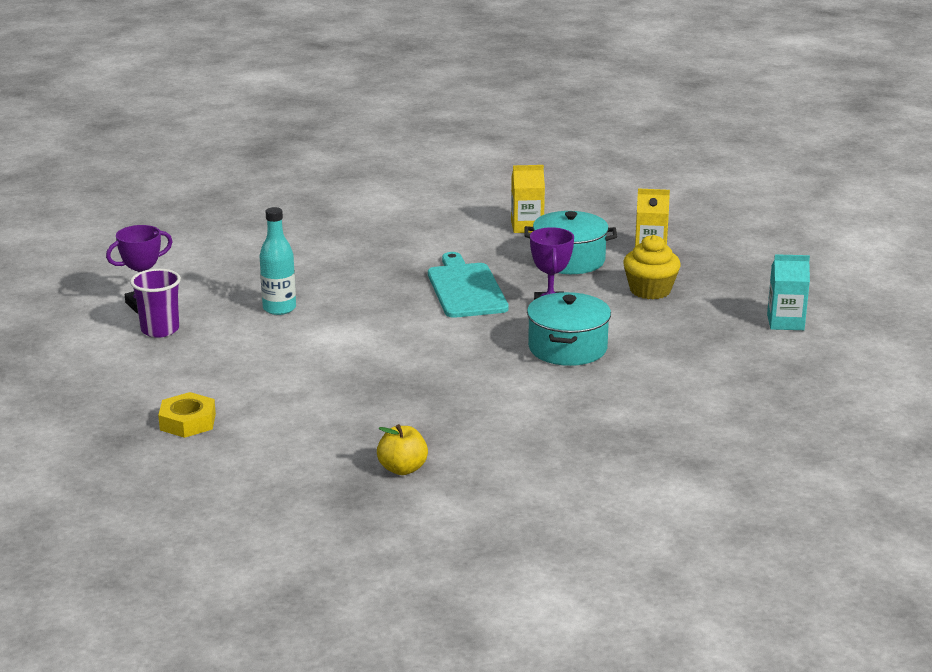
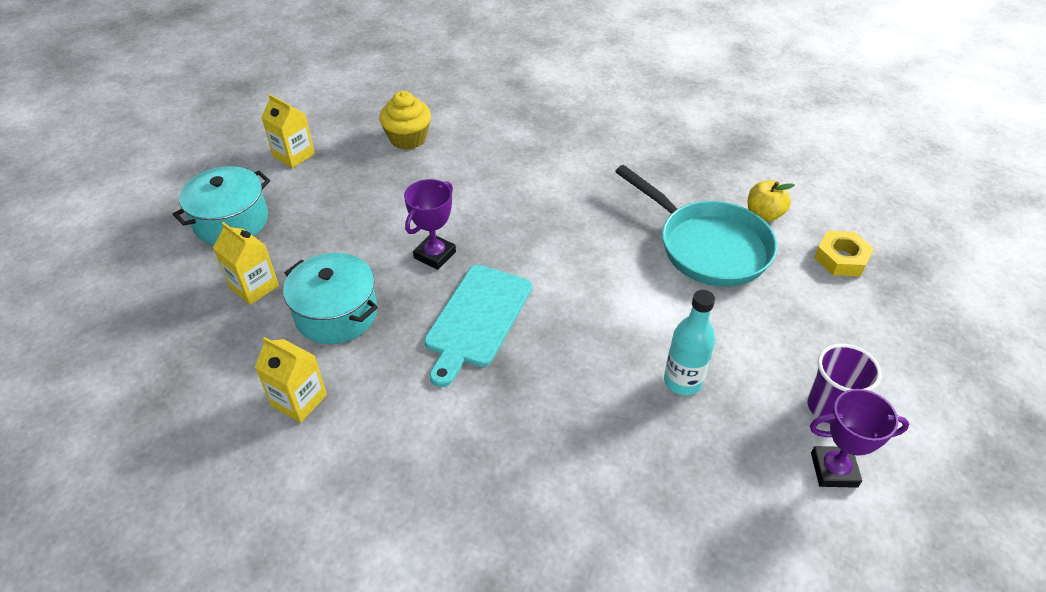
camera: 145 degrees left, 20 degrees up
(323, 388) = (707, 246): none -> turquoise pan
(402, 469) = (699, 150): yellow apple -> yellow apple (764, 214)
(567, 348) = (477, 202): turquoise pot -> turquoise pot (231, 221)
(650, 290) = (330, 235): yellow cupcake -> yellow cupcake (408, 138)
(785, 322) = (294, 155): turquoise carton -> yellow carton

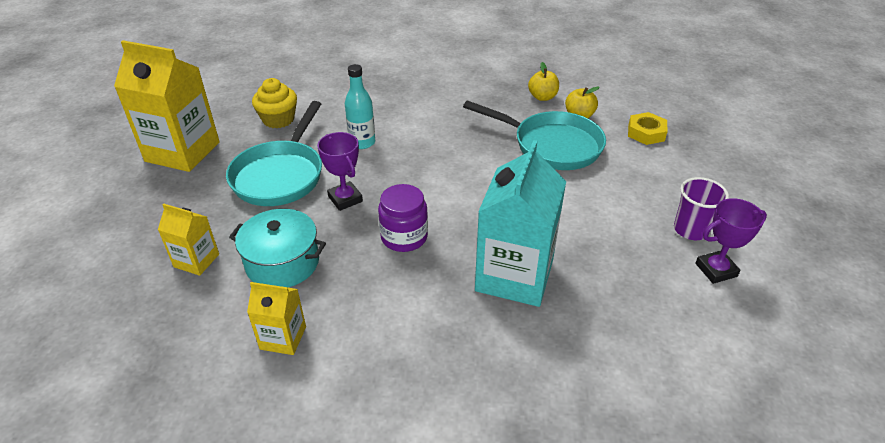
camera: 20 degrees left, 5 degrees down
(231, 221) = (149, 214): turquoise pot -> none
(294, 155) = (182, 152): yellow carton -> yellow carton, size x1.99
(379, 208) = (280, 175): none -> turquoise pan
(435, 255) = (345, 199): purple trophy -> purple trophy turned 45 degrees counterclockwise
(477, 319) = (404, 237): turquoise cutting board -> purple jar
(578, 402) = (514, 276): none -> turquoise carton
(683, 381) = (582, 240): turquoise bottle -> turquoise bottle (362, 142)
(729, 178) = (542, 97): none -> yellow apple

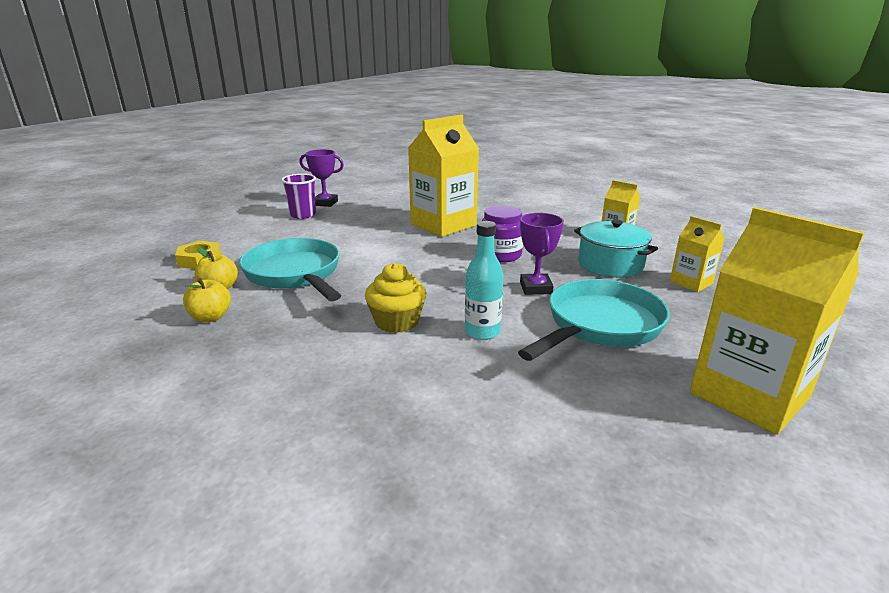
camera: 150 degrees left, 15 degrees down
(278, 119) = (588, 402): yellow cupcake -> yellow cupcake (397, 322)
(514, 276) = (443, 225): turquoise carton -> yellow carton

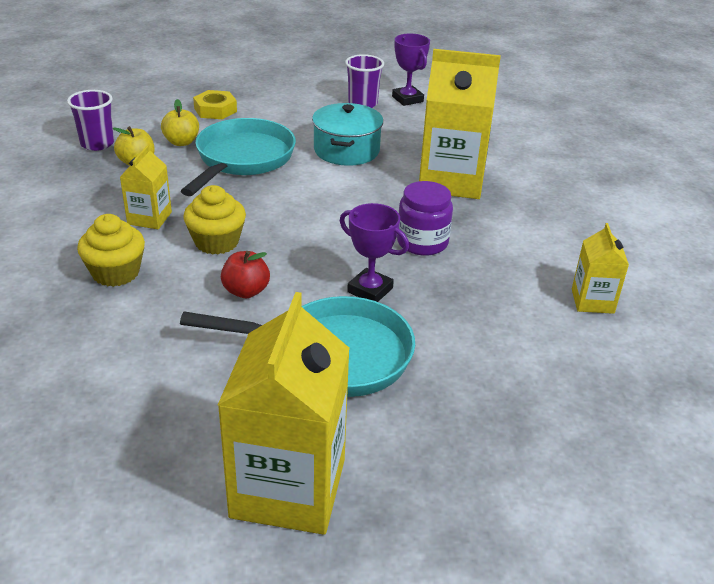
camera: 50 degrees right, 10 degrees up
(137, 326) = (97, 144): none -> purple cup
(375, 384) = (116, 273): none -> yellow cupcake
(482, 332) = (246, 291): turquoise bottle -> red apple
(535, 288) = (370, 290): purple trophy -> purple trophy turned 75 degrees clockwise
(610, 265) = (495, 321): turquoise pot -> turquoise pot (346, 150)
(691, 283) = (522, 394): yellow carton -> yellow carton (149, 218)

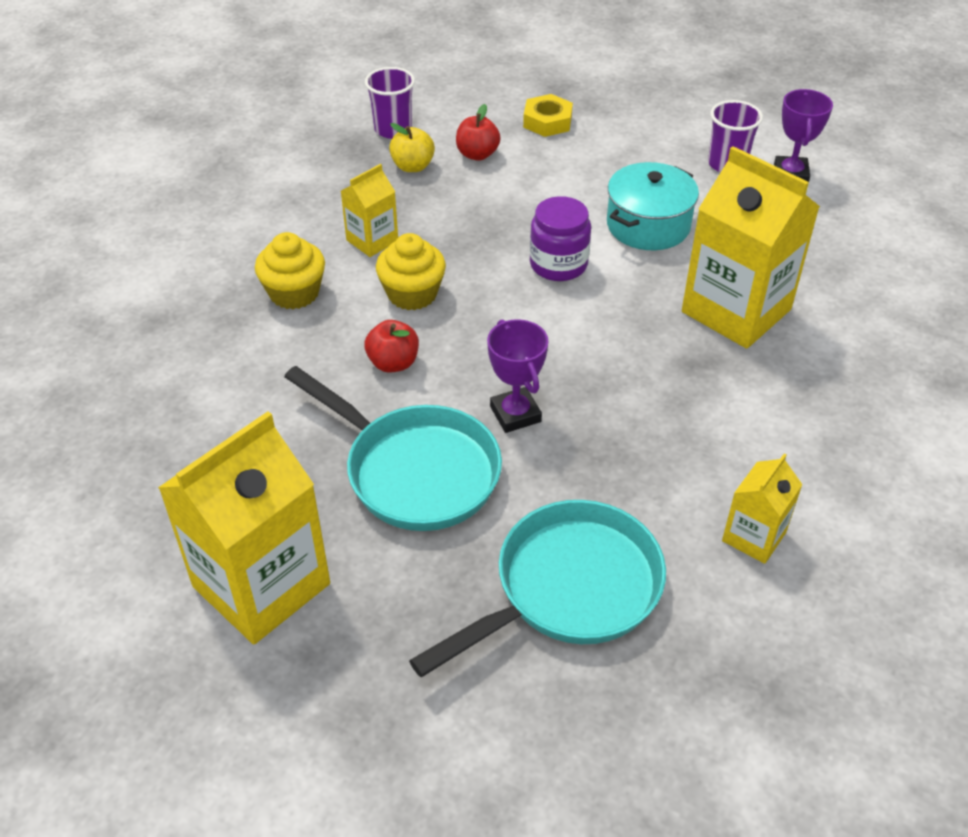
camera: 35 degrees right, 10 degrees up
(181, 142) = (477, 154): yellow apple -> red apple
(242, 159) = (522, 198): turquoise pan -> turquoise pan (569, 589)
(422, 242) = (625, 379): purple jar -> purple jar (558, 264)

